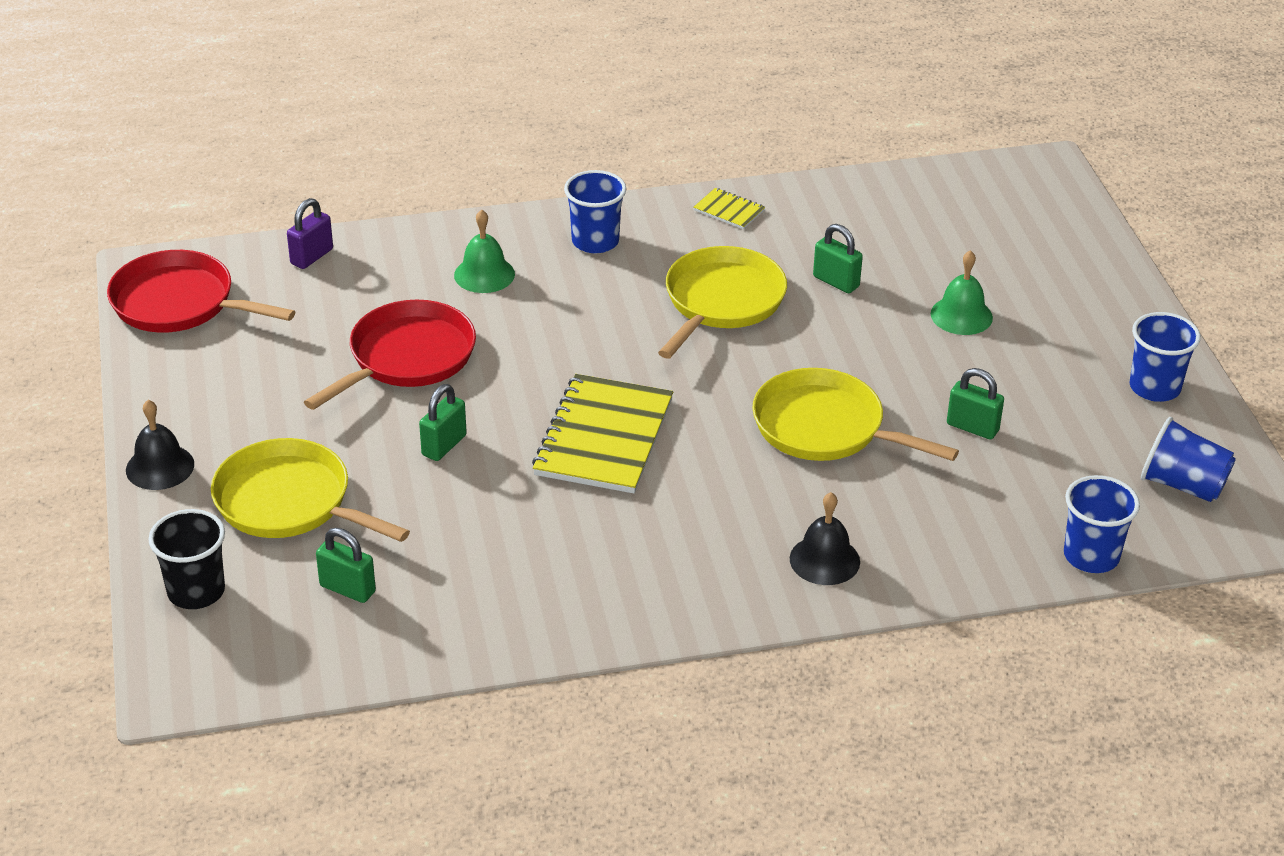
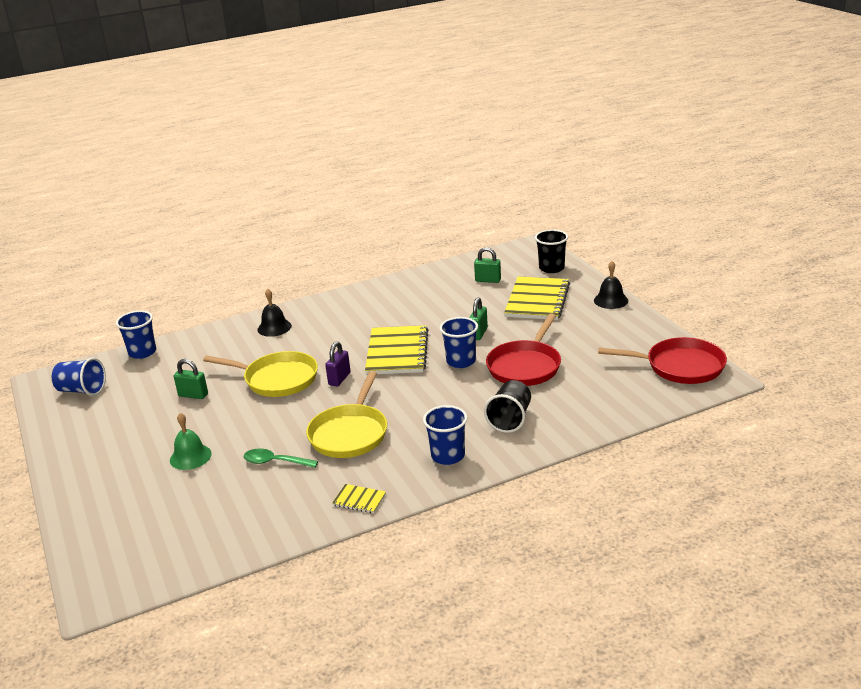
camera: 170 degrees right, 10 degrees down
(289, 502) = (537, 300): yellow pan -> yellow notebook
(312, 257) = (628, 407): purple padlock -> purple padlock (339, 379)
(484, 274) = (510, 419): green bell -> black cup
(836, 282) = (275, 462): green padlock -> green spoon
(1154, 388) = (76, 437): blue cup -> blue cup (461, 361)

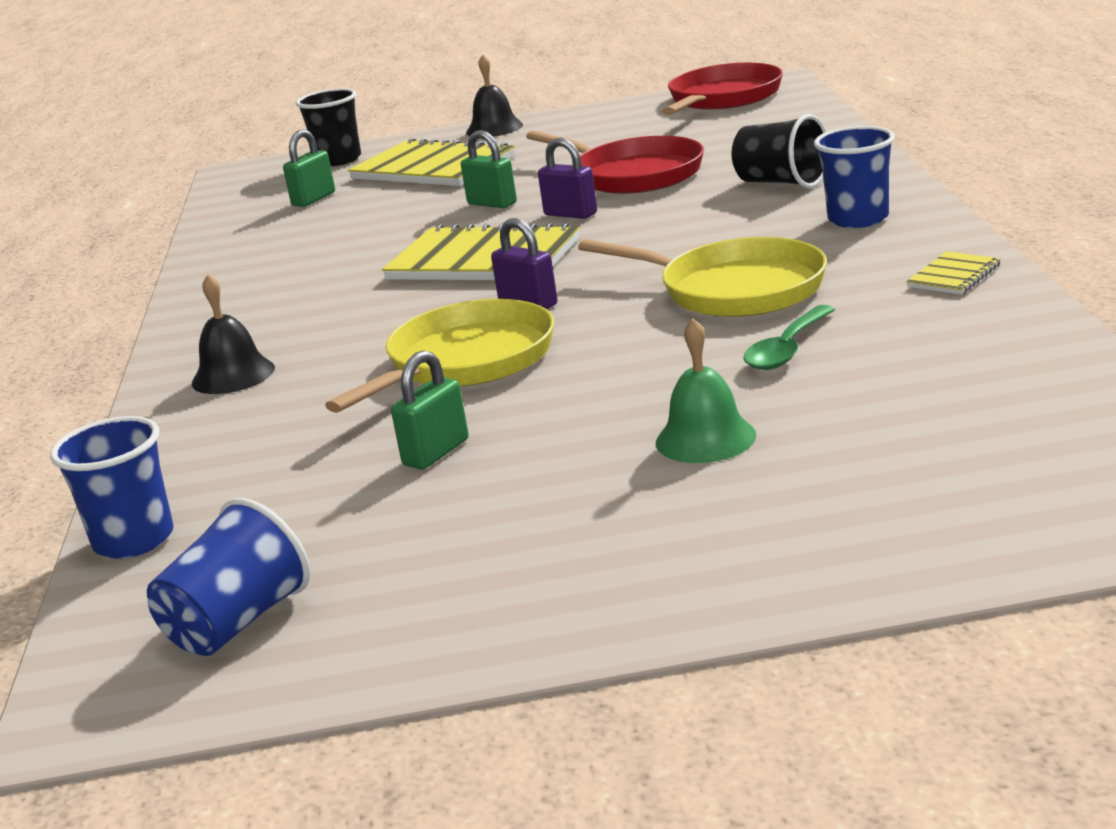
camera: 70 degrees left, 5 degrees down
(461, 361) = (570, 214): blue cup -> purple padlock

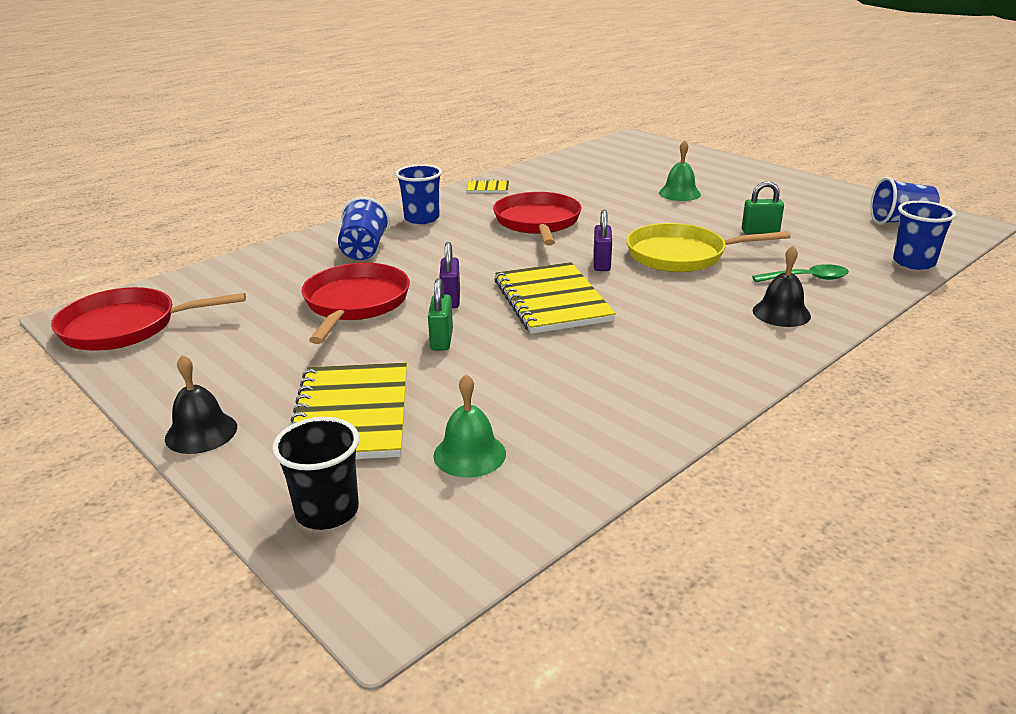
camera: 130 degrees left, 5 degrees up
(314, 199) = (469, 454): green padlock -> green bell
(734, 289) = (538, 222): yellow pan -> red pan
(781, 183) = (364, 250): black cup -> blue cup
(787, 349) = (591, 198): green spoon -> green spoon (807, 279)

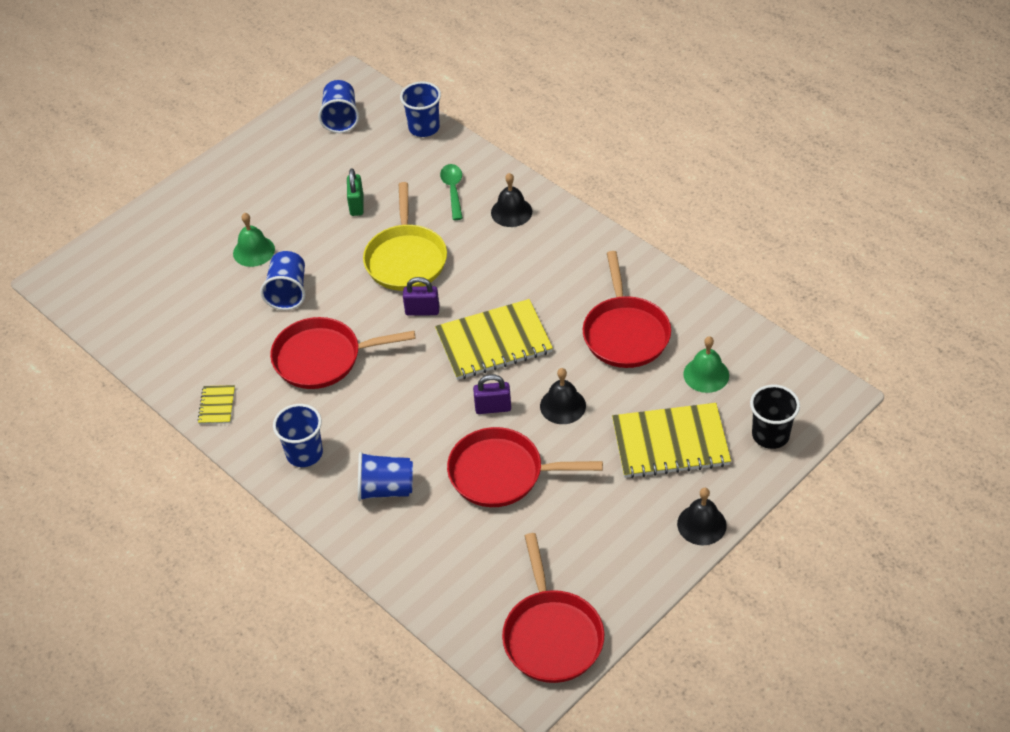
camera: 90 degrees left, 20 degrees up
(441, 340) = (563, 406): green padlock -> black bell
(561, 388) = (625, 333): none -> red pan
(626, 207) = (288, 292): none -> blue cup

